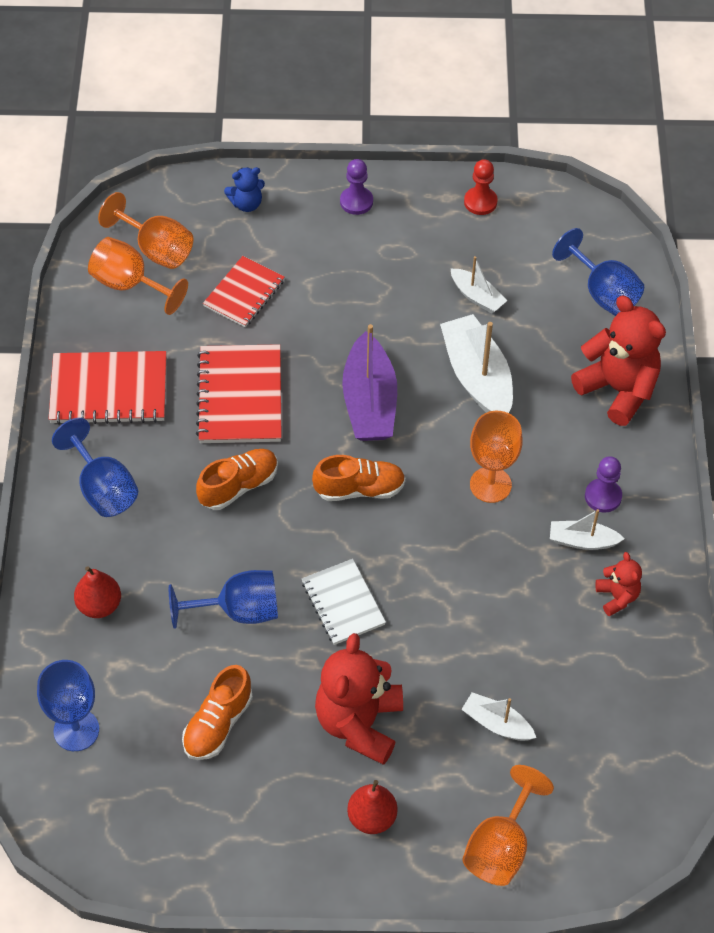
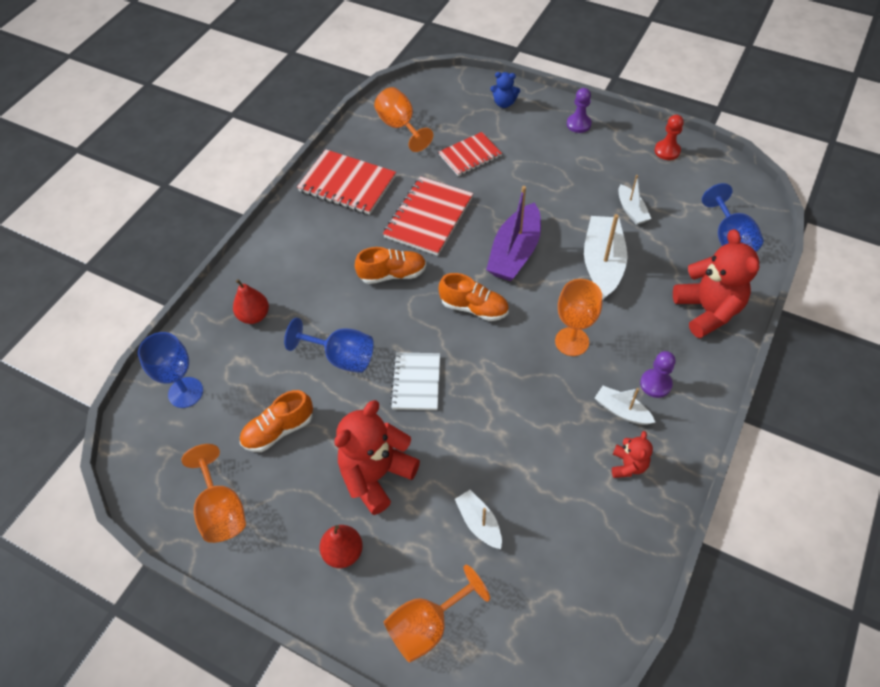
camera: 30 degrees right, 0 degrees up
(103, 489) = (304, 243): blue goblet -> none
(156, 249) = (430, 112): orange goblet -> orange goblet (221, 510)

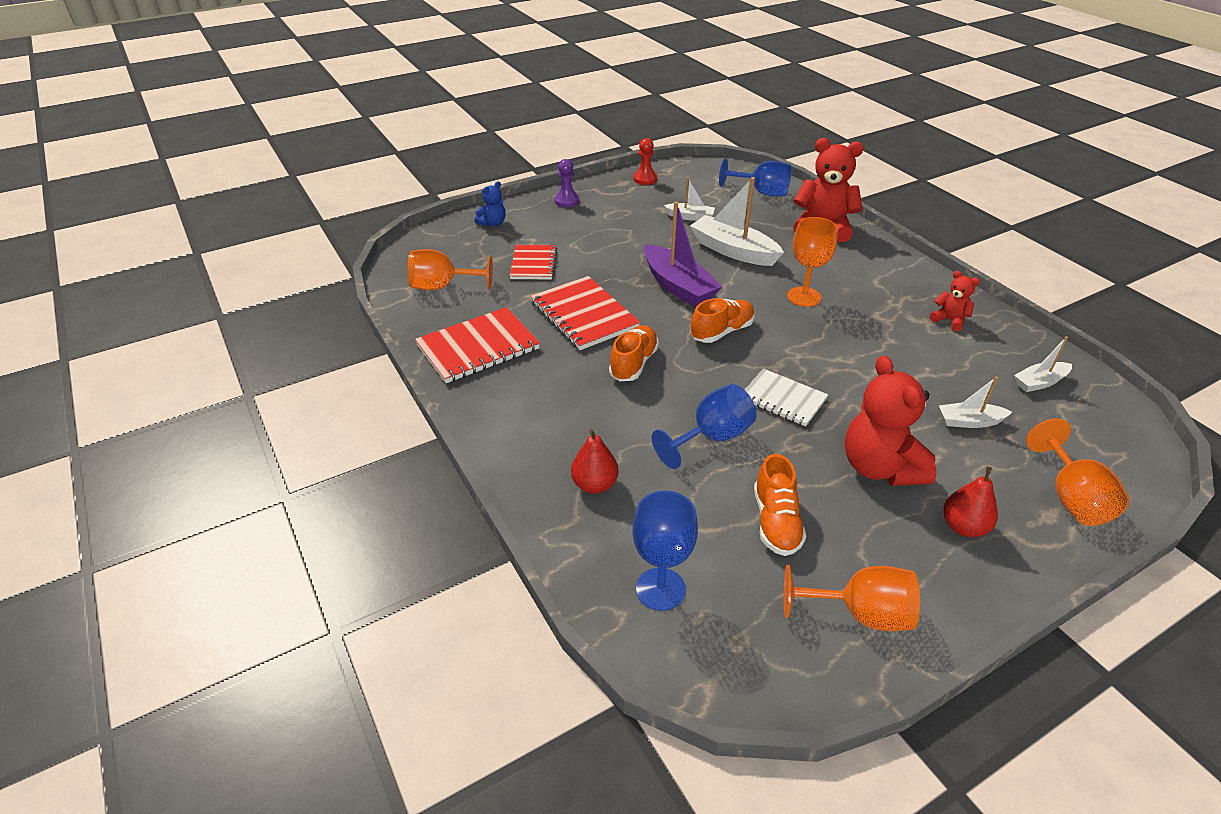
camera: 60 degrees left, 15 degrees down
(622, 411) = (893, 302): white boat -> white boat (1040, 382)
(655, 384) = (877, 277): purple pawn -> none

